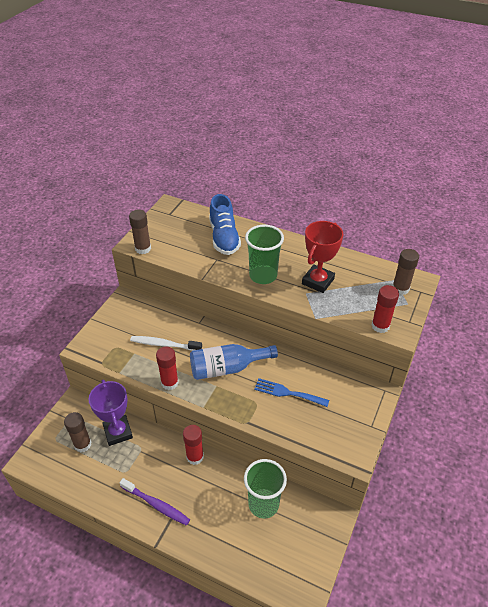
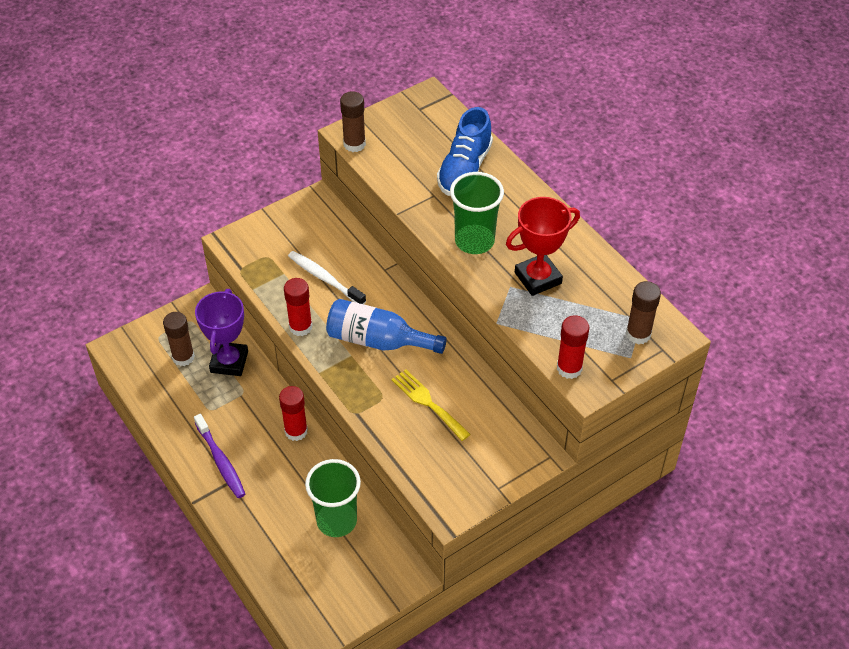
camera: 30 degrees right, 5 degrees up
(287, 393) = (428, 403): blue fork -> yellow fork

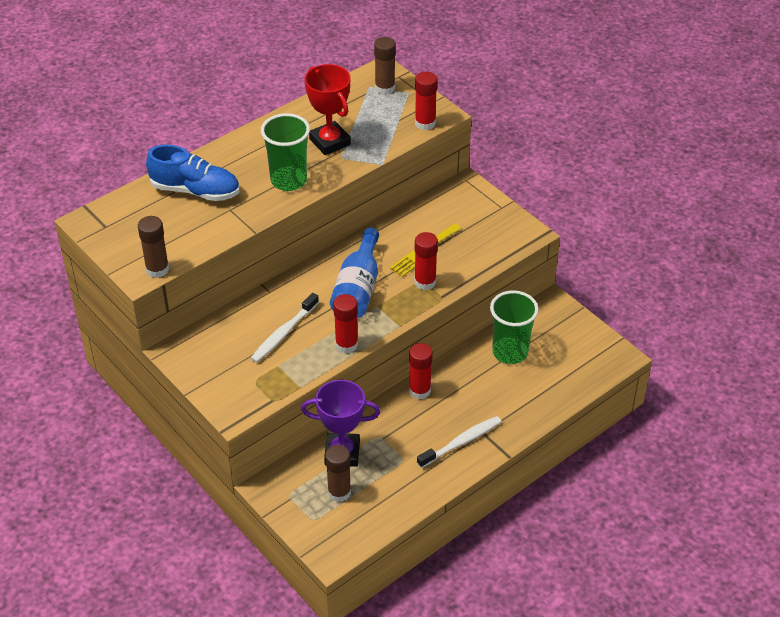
camera: 95 degrees left, 5 degrees down
(221, 461) = (461, 442): purple toothbrush -> white toothbrush
(380, 400) = (425, 282): none -> red glue stick

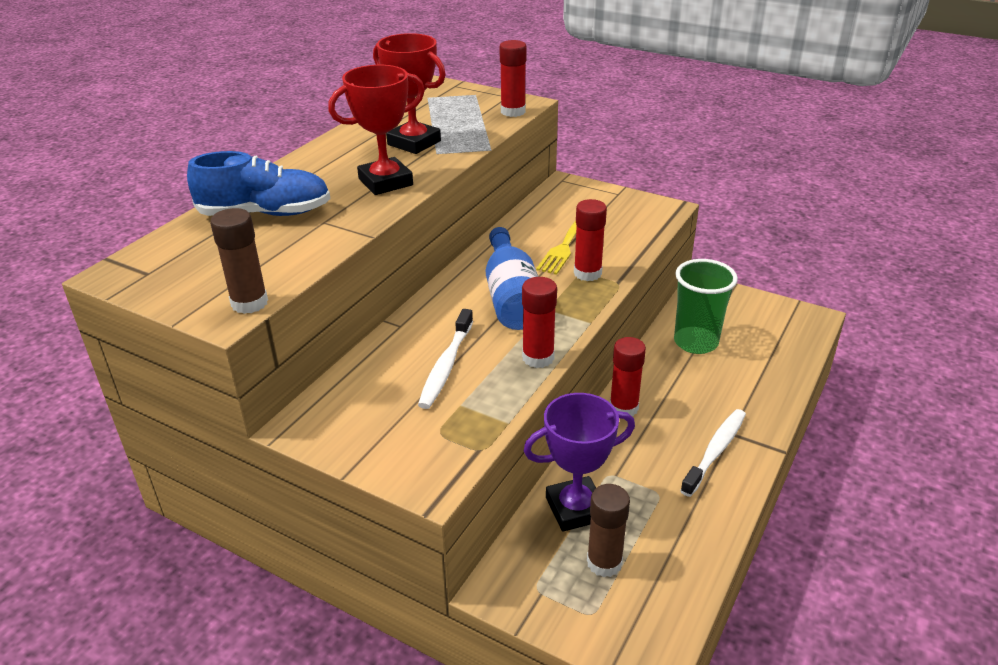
camera: 20 degrees left, 10 degrees down
(288, 180) = (385, 182): green cup -> red trophy
(385, 88) = (446, 95): brown glue stick -> none

